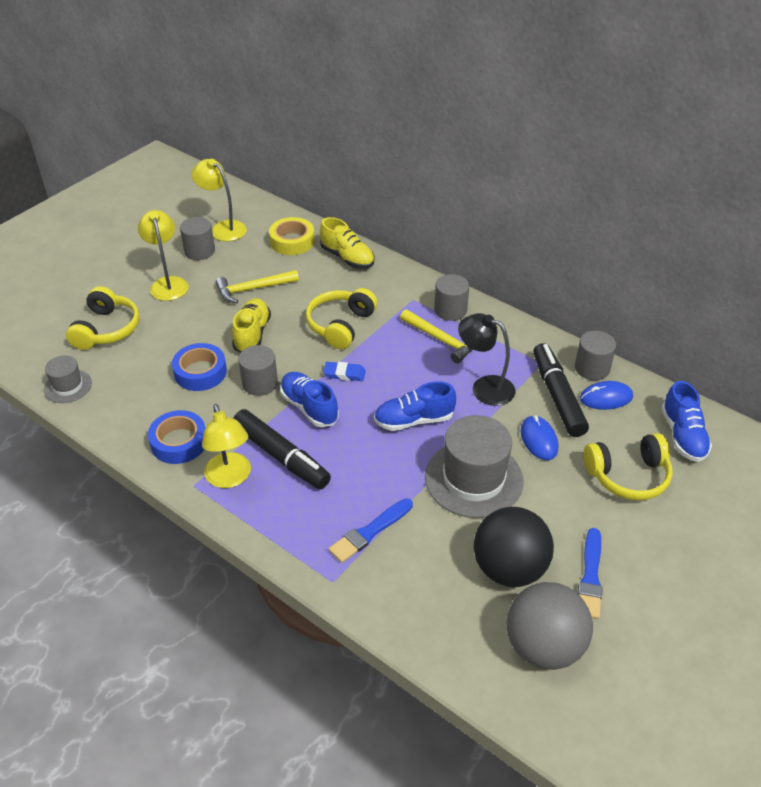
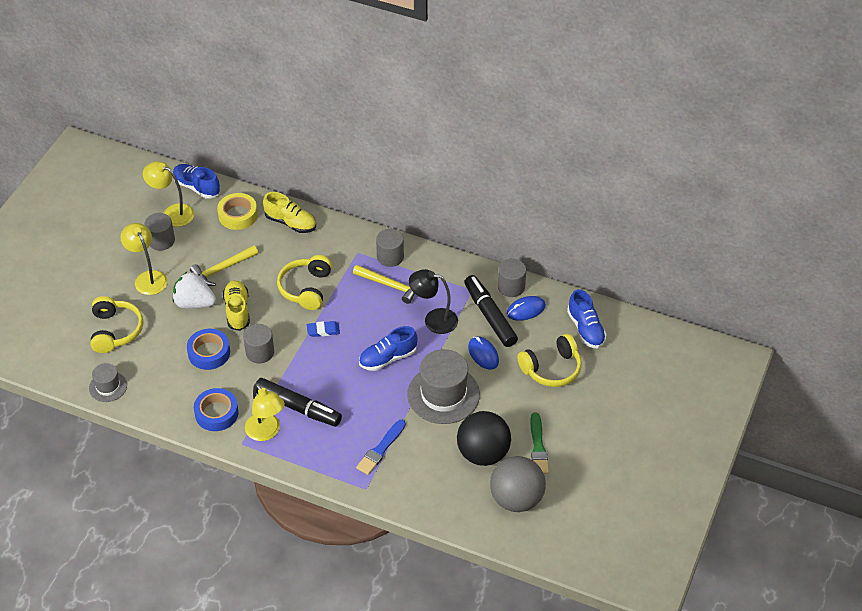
camera: 15 degrees left, 5 degrees up
(207, 317) = (194, 303): none -> white strawberry
(309, 407) = (305, 364): blue shoe -> blue shoe (197, 187)
(590, 577) = (538, 447): blue brush -> green brush

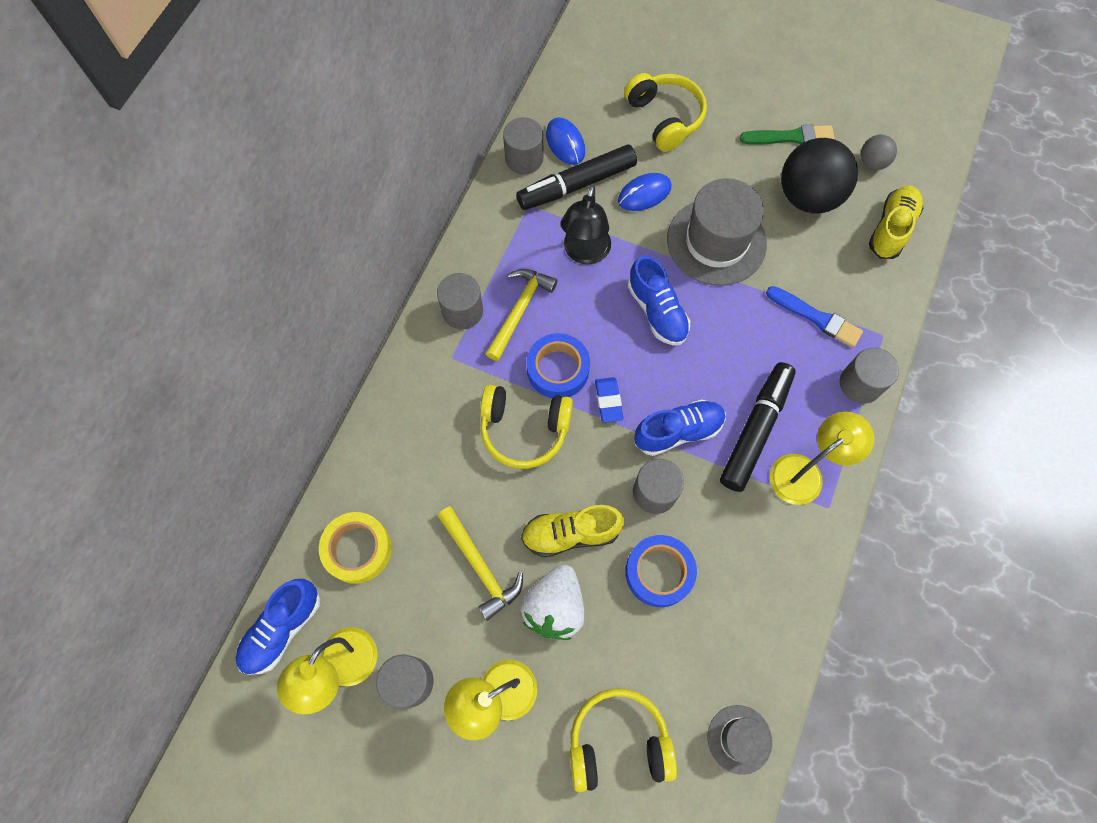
camera: 90 degrees left, 20 degrees up
(216, 413) = (777, 549): blue tape -> blue tape (558, 369)
(290, 222) = (381, 461): yellow shoe -> yellow shoe (891, 229)
(328, 470) = (860, 384): none -> grey cylinder
(516, 499) = (872, 162): grey ball -> grey ball, size x0.48
(586, 329) = (597, 79): blue shoe -> blue shoe (678, 431)

